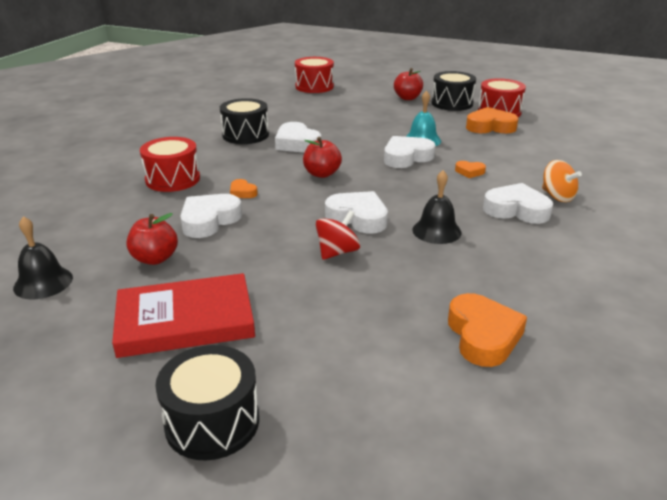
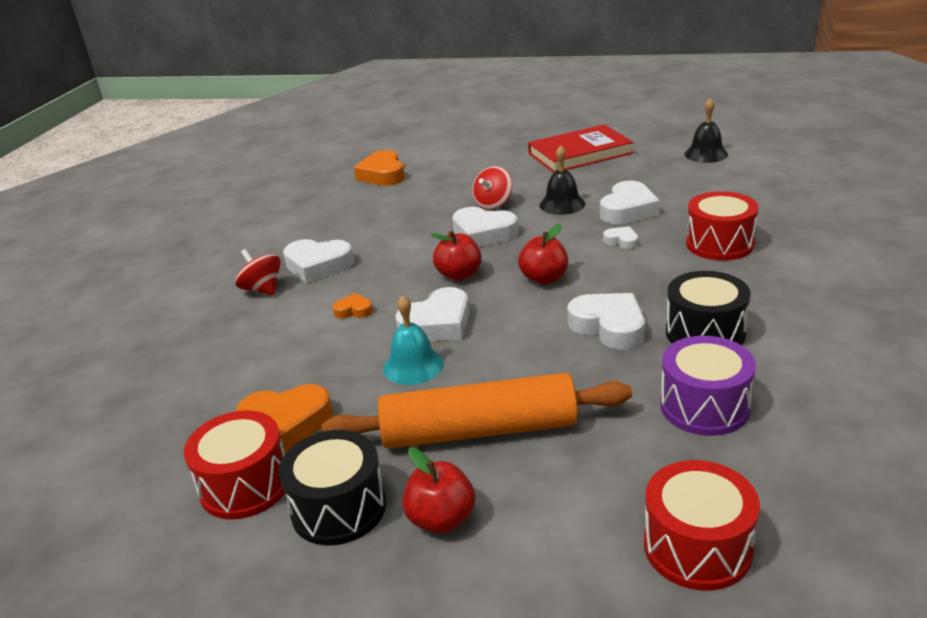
camera: 175 degrees right, 0 degrees up
(155, 258) = (642, 178): red apple -> red apple (459, 275)
(212, 422) = (529, 127): black drum -> none
(242, 192) = (621, 241): orange heart -> white heart
(276, 112) = (704, 406): none -> purple drum
(387, 116) = (479, 431): none -> orange rolling pin
(436, 231) = (405, 233): black bell -> black bell (562, 204)
(557, 196) = (262, 289): orange spinning top -> red spinning top

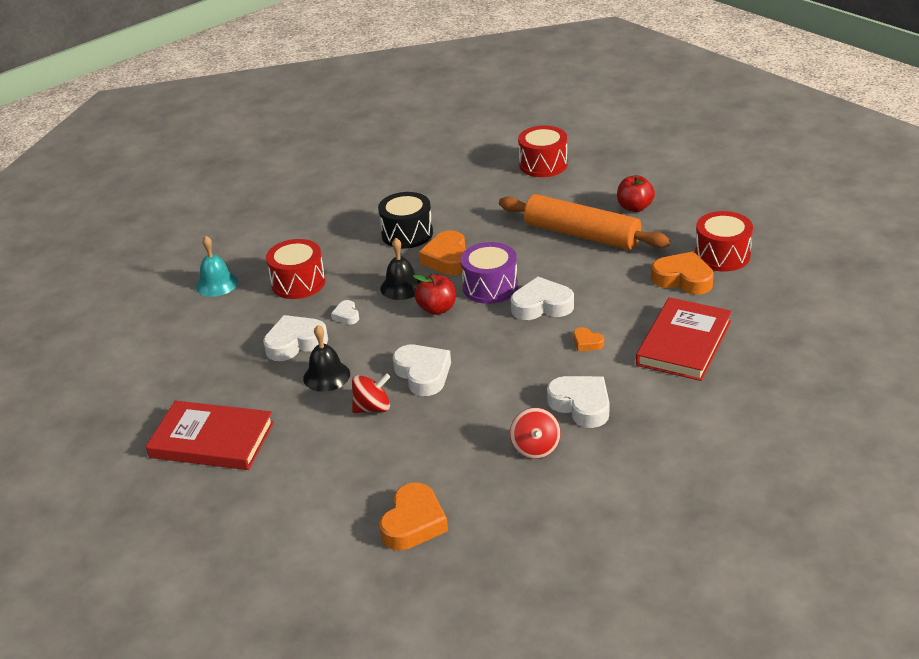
camera: 145 degrees left, 5 degrees up
(246, 349) = (684, 343): none -> red book
(262, 289) = (643, 399): red spinning top -> red spinning top (535, 448)
(339, 508) = (679, 228): black drum -> none
(413, 366) = (583, 283): turquoise bell -> turquoise bell (216, 284)
(459, 275) = (486, 340): red apple -> none
(609, 326) = (448, 259): white heart -> orange heart
(704, 406) = (465, 203): purple drum -> purple drum (490, 287)
(706, 154) = (137, 375): black bell -> black bell (401, 287)

